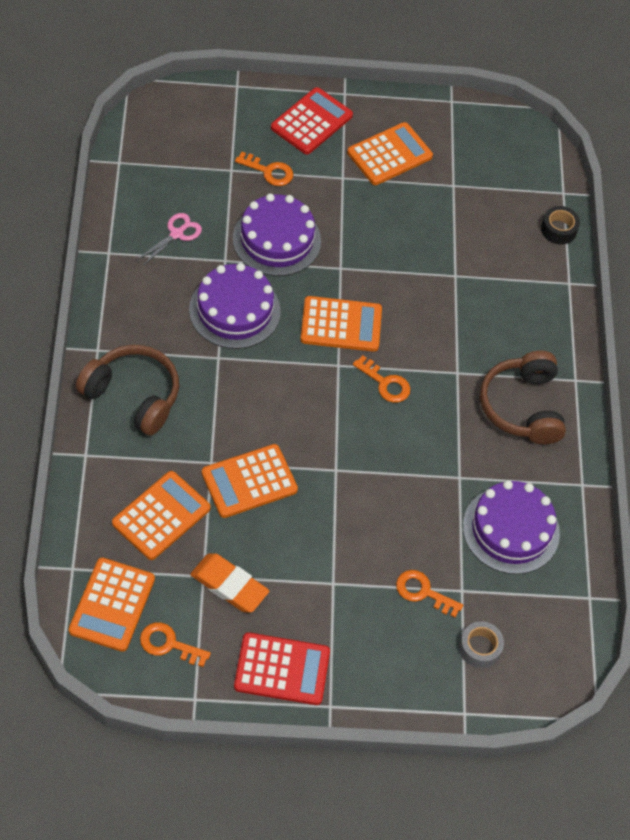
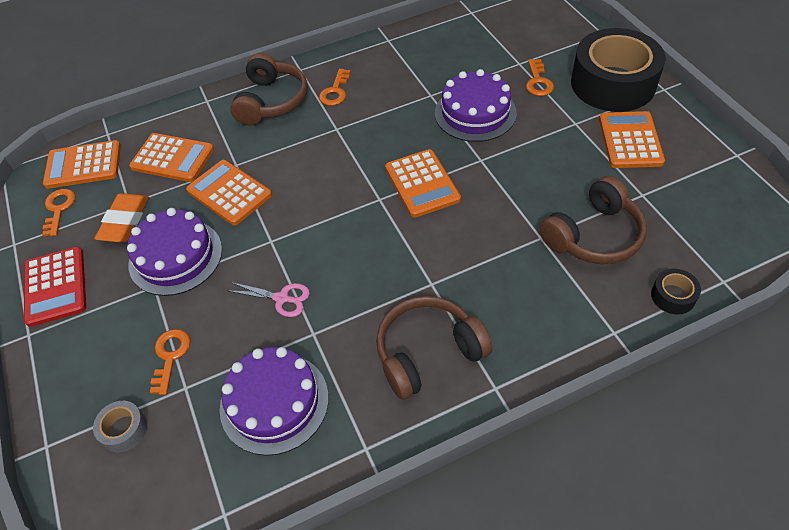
camera: 75 degrees right, 5 degrees down
(177, 234) = (433, 62): pink scissors -> pink scissors (282, 298)
(234, 310) = (387, 119): purple cake -> purple cake (175, 256)
(311, 122) = (613, 83): red calculator -> black tape
(385, 383) = (382, 237): orange key -> orange key (335, 91)
(389, 155) = (630, 140): orange calculator -> orange calculator turned 120 degrees counterclockwise
(474, 241) = (594, 235): none -> brown headphones

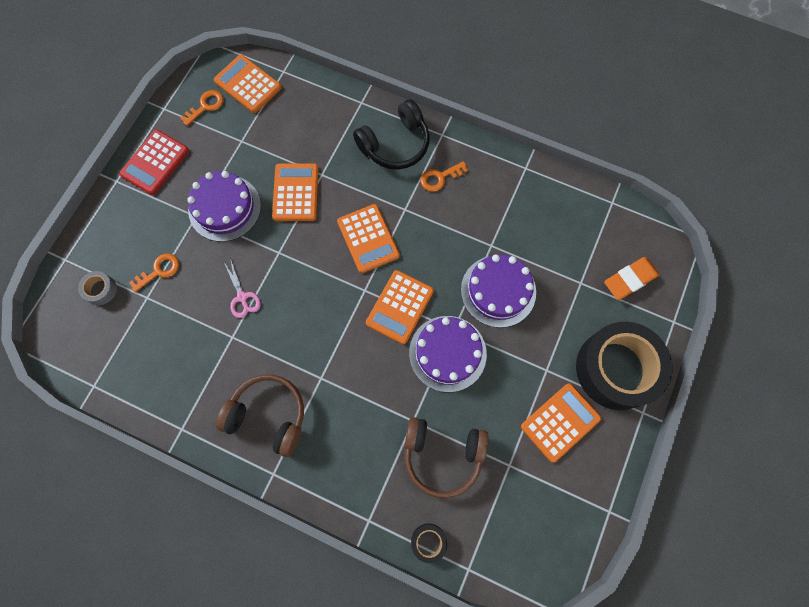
camera: 45 degrees right, 20 degrees up
(125, 221) = (226, 153): orange eraser -> orange eraser (630, 279)
(172, 158) = (295, 131): orange calculator -> orange calculator (368, 239)
(271, 101) = (395, 144): brown headphones -> black headphones
(274, 402) = (173, 354): purple cake -> purple cake (447, 353)
(538, 82) = (570, 312): orange key -> none

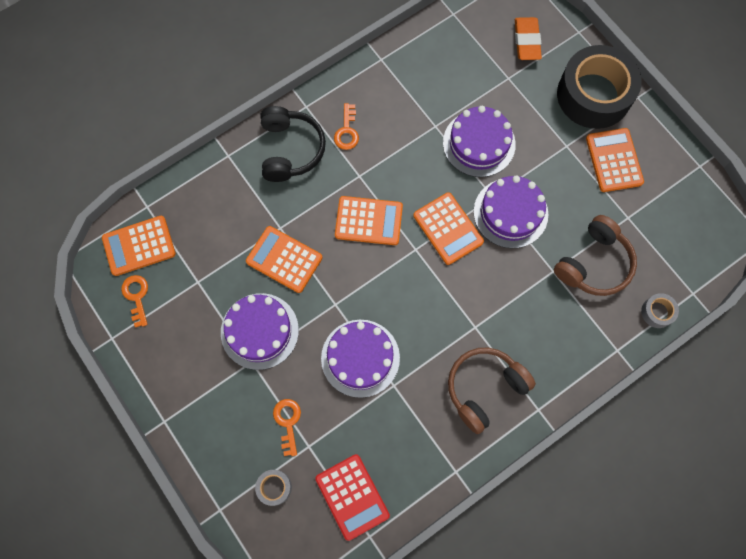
camera: 60 degrees left, 0 degrees up
(155, 162) = (167, 374): red calculator -> red calculator (352, 497)
(242, 297) = (360, 358): pink scissors -> purple cake
(428, 542) = (657, 312): black tape -> grey tape

